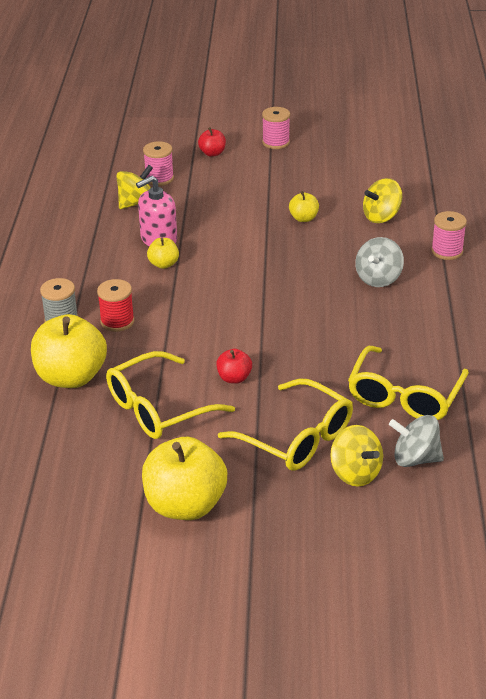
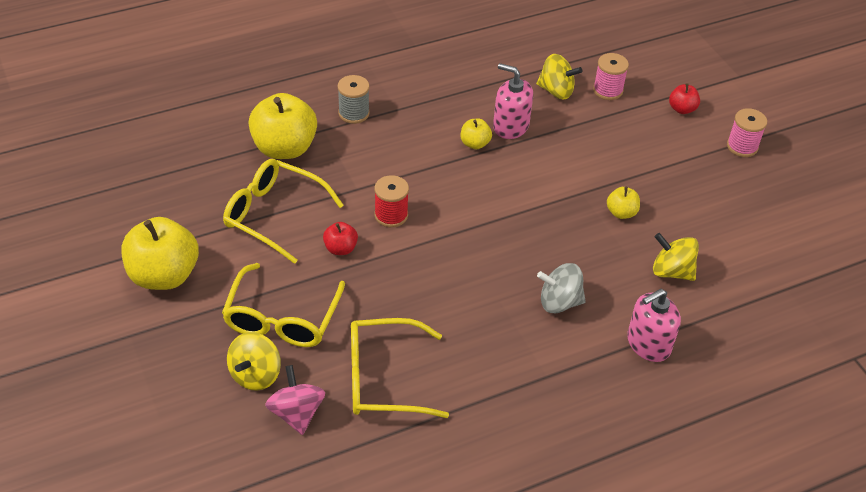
camera: 60 degrees right, 10 degrees up
(117, 321) = (373, 146): red spool -> red spool (391, 215)
(415, 459) = (296, 413): grey spinning top -> pink spinning top
(447, 251) = (648, 344): pink spool -> pink soap dispenser

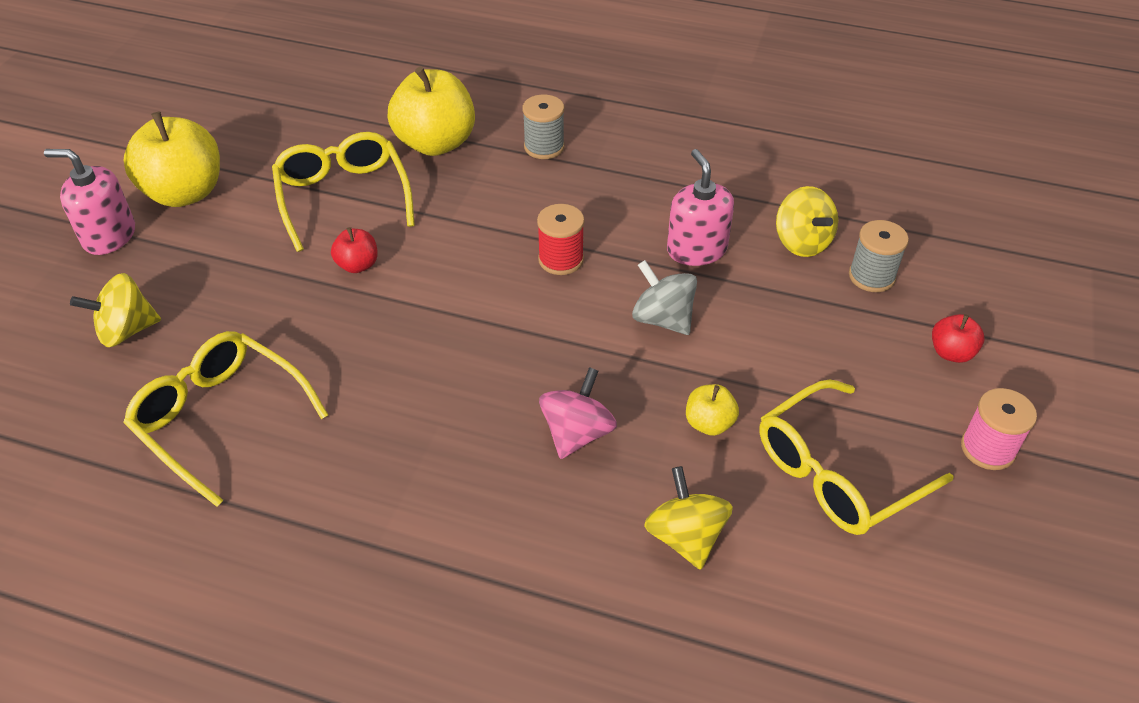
camera: 45 degrees right, 0 degrees up
(282, 318) = (218, 295): yellow glasses -> yellow glasses (836, 473)
(296, 413) = (106, 392): pink spinning top -> pink spinning top (577, 433)
(391, 215) = (448, 264): red spool -> red spool (561, 260)
(475, 144) = (631, 245): yellow apple -> none
(559, 302) = (500, 473): grey spinning top -> grey spinning top (662, 319)
(608, 90) = (871, 276): pink spool -> grey spool
(648, 344) = (540, 602): pink soap dispenser -> pink soap dispenser (109, 236)

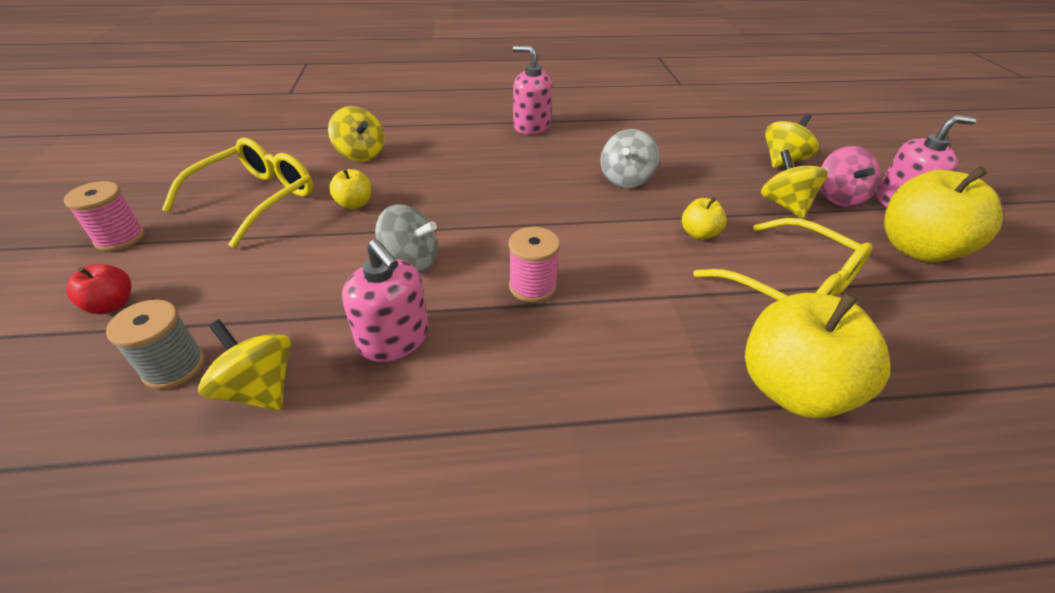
camera: 155 degrees right, 5 degrees down
(220, 418) = (666, 141): yellow glasses -> none
(226, 270) = (784, 205): none -> yellow spinning top
(353, 362) = (626, 179): none -> grey spinning top
(358, 265) = (699, 233): red apple -> yellow apple
(383, 529) = (531, 126): none -> pink soap dispenser
(544, 147) = (659, 434): grey spool -> none
(561, 260) = (532, 286): red spool -> pink spool
(577, 433) = (448, 179): pink spinning top -> pink spinning top (838, 197)

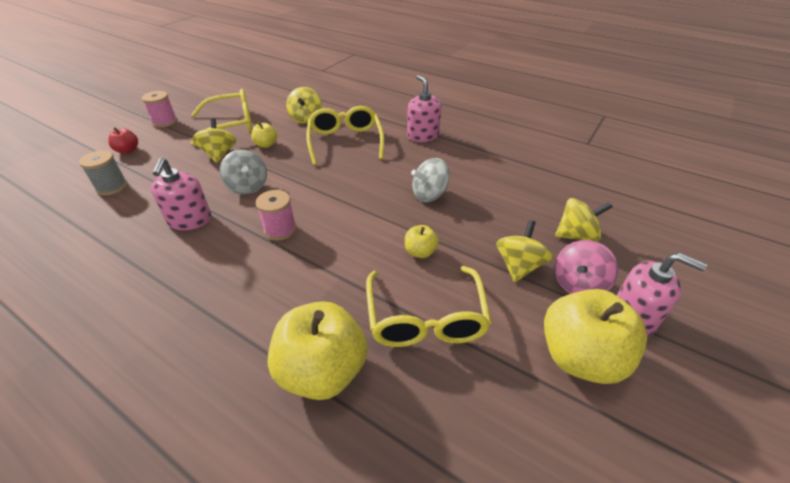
camera: 40 degrees right, 0 degrees up
(260, 389) = (122, 212): yellow spinning top -> yellow spinning top (219, 154)
(455, 162) = (345, 141): none -> yellow glasses

